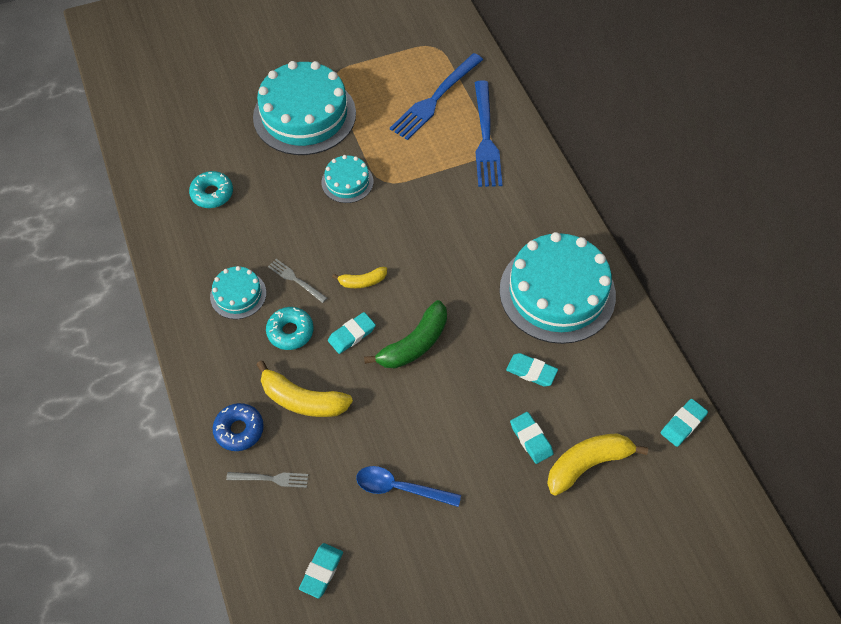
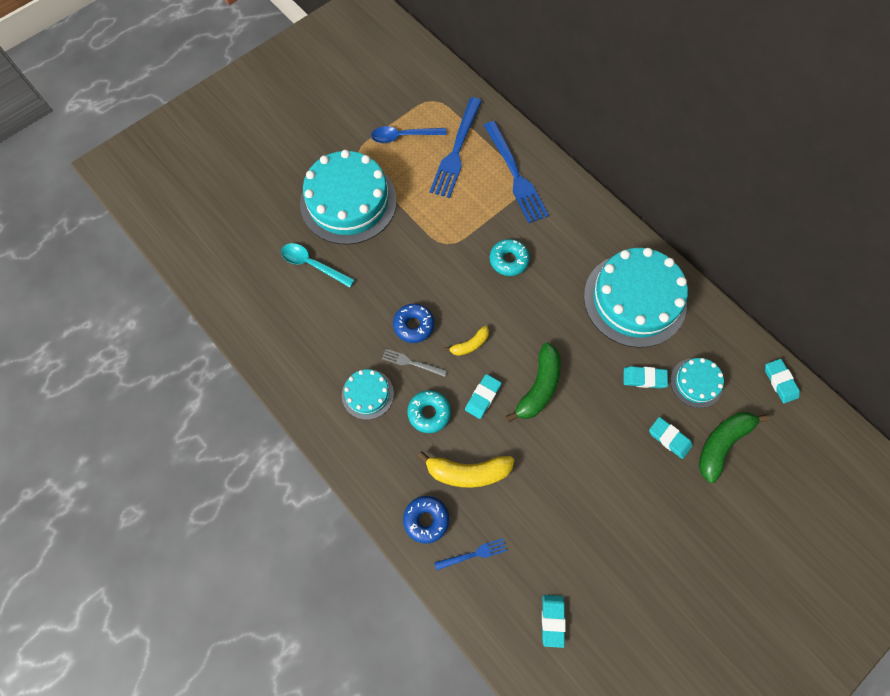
camera: 20 degrees left, 10 degrees up
(212, 194) = (300, 305): turquoise donut -> turquoise donut (508, 260)
(242, 161) = (312, 264): none -> turquoise spoon
(271, 479) = (474, 554): grey fork -> blue fork
(314, 246) = (413, 325): none -> blue donut
(347, 182) = (415, 255): turquoise cake -> turquoise cake (696, 383)
(400, 488) = (584, 521): blue spoon -> blue spoon (403, 136)
(587, 464) = (722, 444): yellow banana -> green banana
(683, 424) = (780, 382): turquoise eraser -> turquoise eraser turned 45 degrees counterclockwise

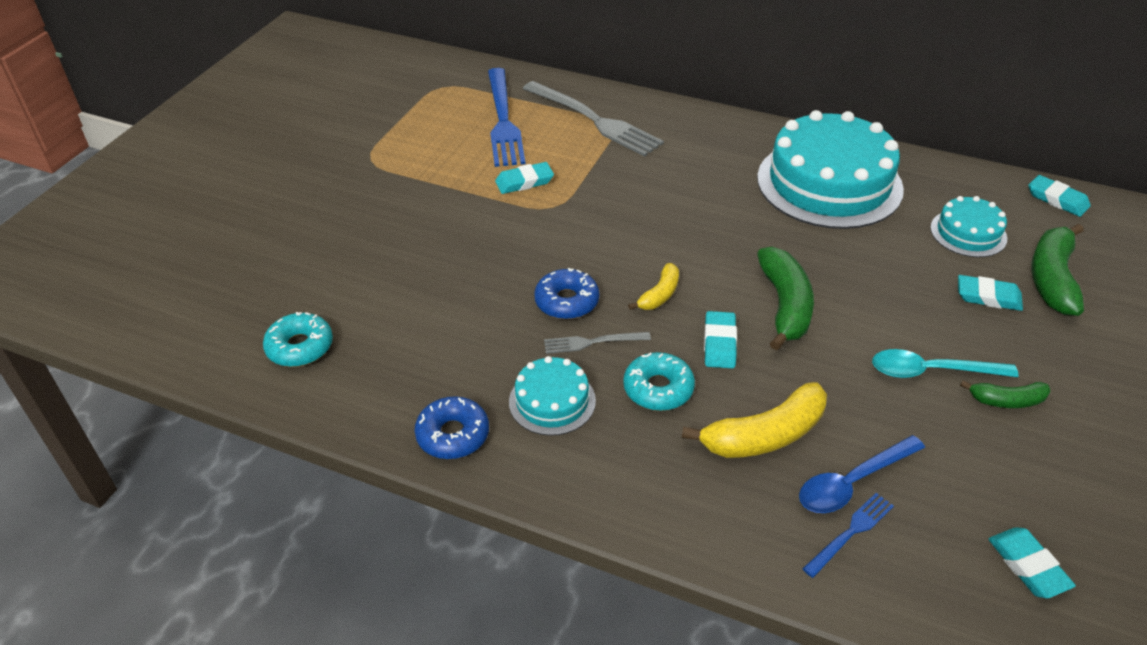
camera: 25 degrees left, 25 degrees down
(312, 264) = (374, 287): turquoise spoon -> turquoise spoon (931, 371)
(348, 202) = (387, 208): turquoise cake -> none
(403, 136) = (423, 127): blue spoon -> blue spoon (852, 482)
(426, 520) = (749, 519): blue donut -> blue donut (453, 435)
(508, 260) = (646, 197): turquoise donut -> turquoise donut (300, 347)
(516, 176) = (596, 121): blue fork -> grey fork
(621, 516) = (1006, 400): none -> green banana
(644, 378) = (905, 250): turquoise eraser -> turquoise eraser (524, 182)

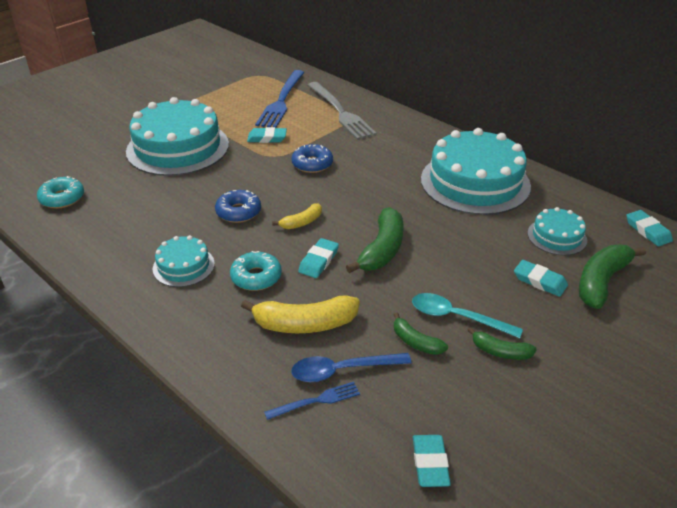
camera: 20 degrees right, 5 degrees down
(410, 225) = (178, 147): none -> turquoise cake
(453, 435) = (109, 269): blue donut -> blue donut (312, 164)
(591, 342) = (235, 239): grey fork -> none
(908, 418) = (415, 342): none -> green banana

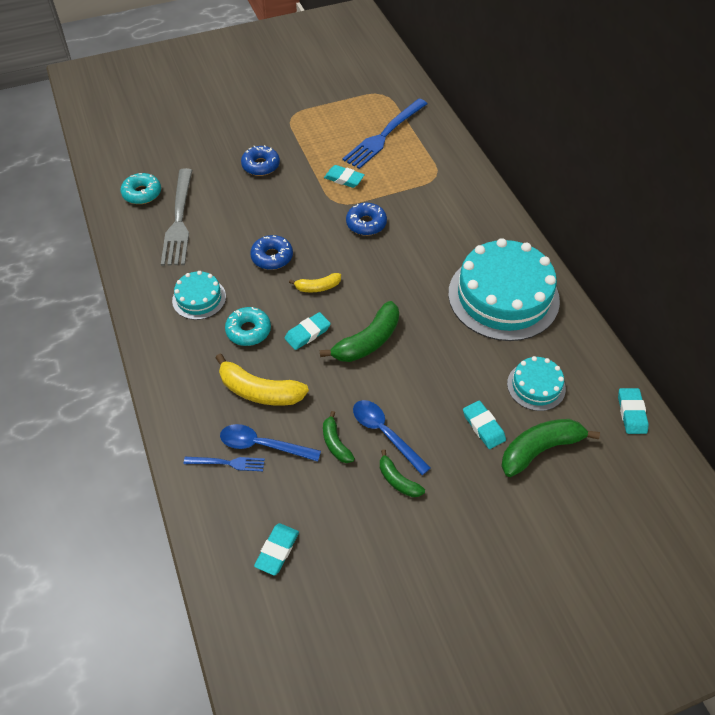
camera: 25 degrees right, 15 degrees up
(178, 147) = (261, 165): turquoise cake -> blue donut
(341, 112) = (432, 168): grey fork -> grey fork (179, 221)
(457, 317) = (385, 433): turquoise spoon -> blue spoon

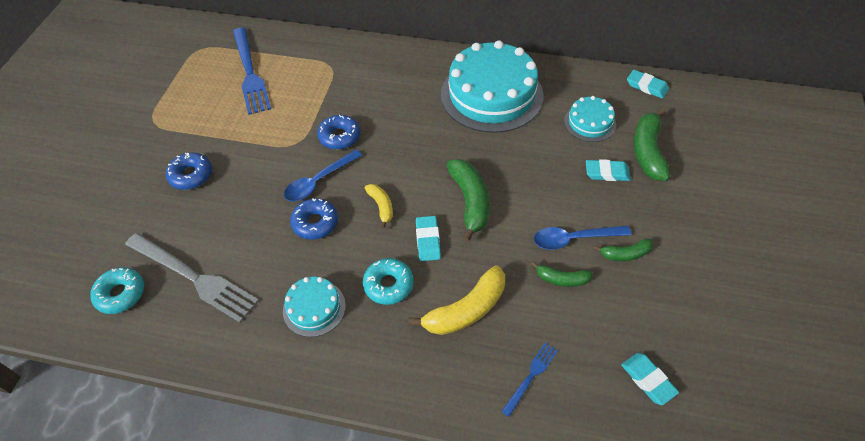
camera: 55 degrees left, 0 degrees up
(263, 445) = (528, 337): blue spoon -> blue spoon (318, 181)
(317, 287) = (381, 207): yellow banana -> yellow banana turned 45 degrees counterclockwise
(344, 179) = (272, 125): turquoise eraser -> none

